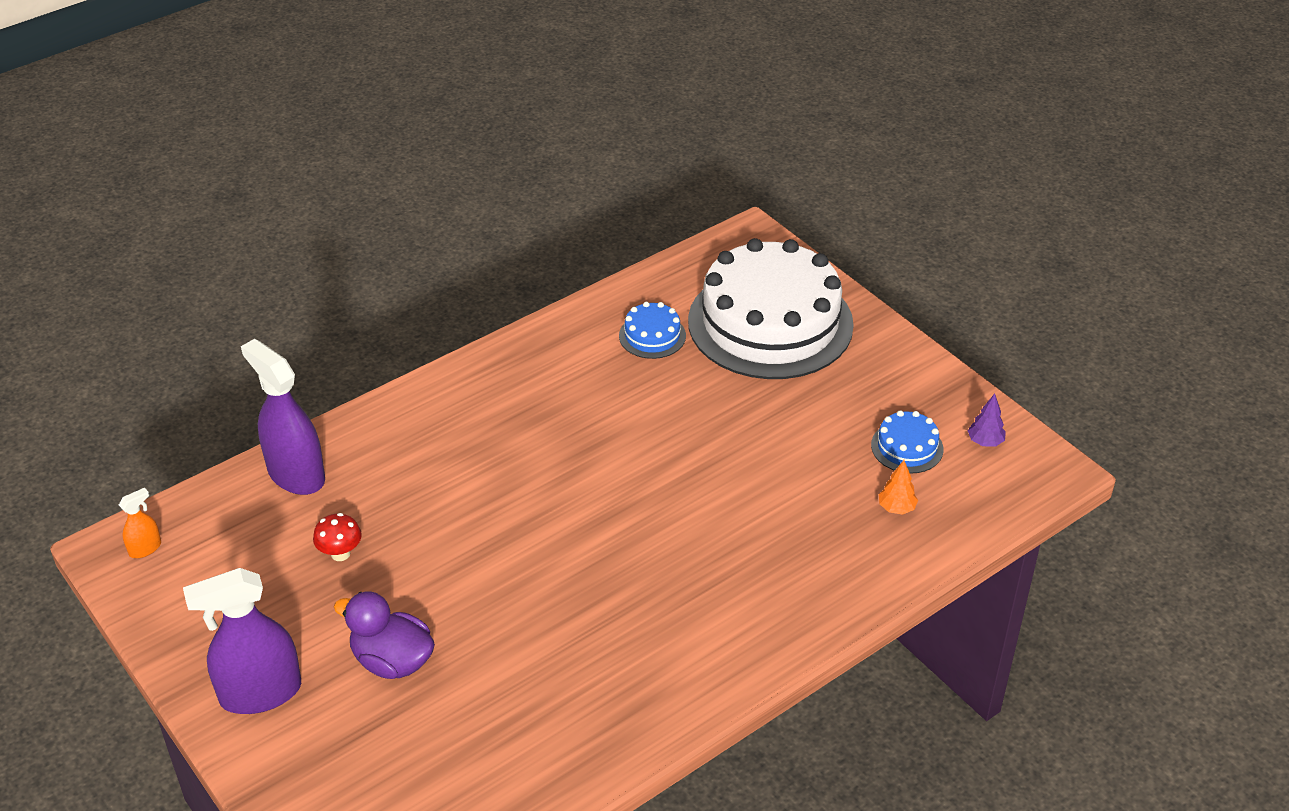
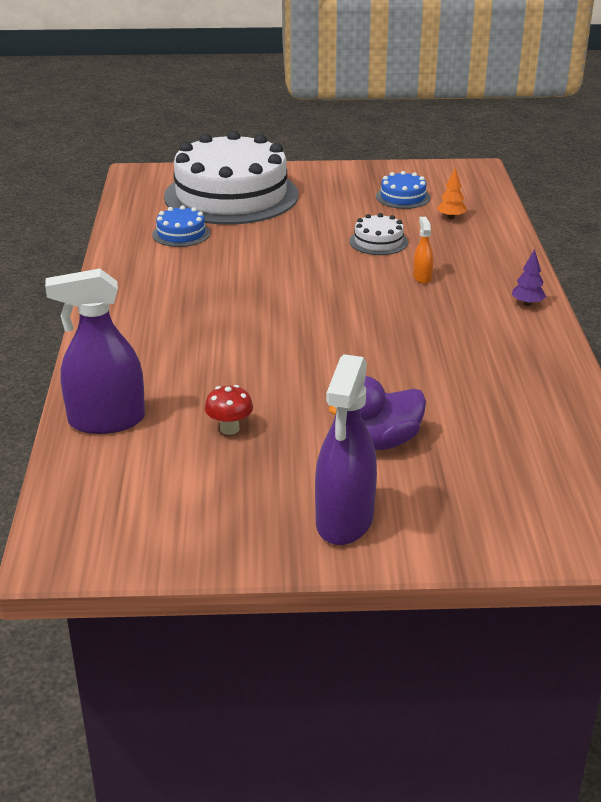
camera: 55 degrees left, 10 degrees down
(145, 548) = (84, 532): orange spray bottle -> orange spray bottle (422, 277)
(777, 479) = (378, 241): none -> white cake
(985, 442) = (428, 176): purple tree -> purple tree (527, 304)

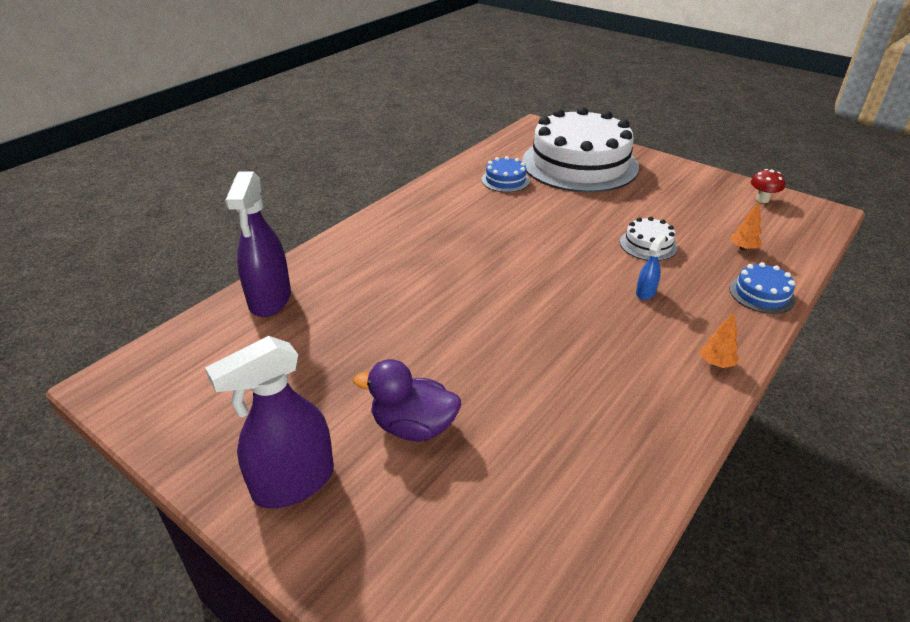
camera: 40 degrees right, 5 degrees up
(106, 421) = (270, 299): purple spray bottle -> purple spray bottle turned 120 degrees counterclockwise
(229, 429) = (330, 349): red mushroom -> red mushroom (762, 199)
(403, 197) = (720, 214): blue cake -> blue cake (761, 294)
(422, 277) = (645, 292): orange spray bottle -> blue spray bottle
(527, 304) = (716, 363): purple tree -> orange tree

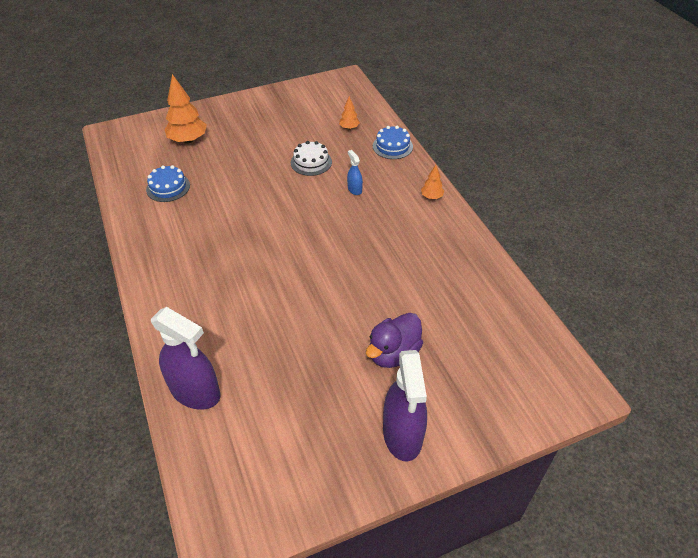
camera: 60 degrees left, 10 degrees up
(579, 164) = (188, 140): white cake -> orange tree
(762, 199) = (311, 91): red mushroom -> none

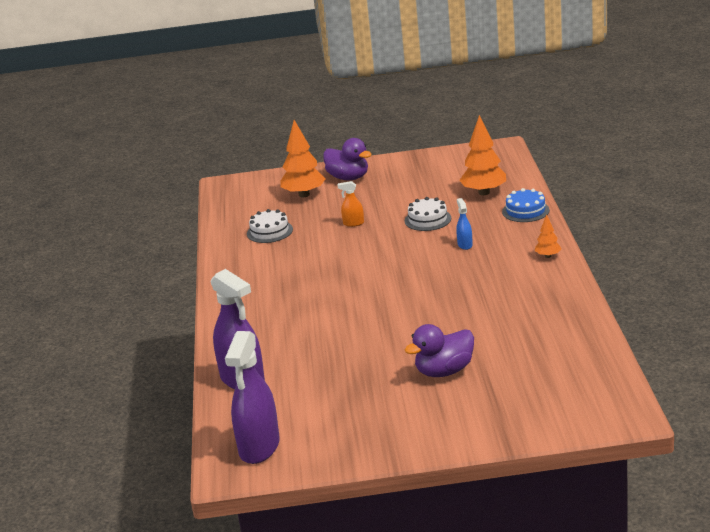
camera: 20 degrees right, 20 degrees down
(168, 187) = (269, 231): blue cake -> white cake
(223, 118) = (348, 178): none -> purple duck
(245, 171) = (353, 223): none -> orange spray bottle
(349, 128) = (484, 192): orange tree -> orange tree, size x1.96
(402, 435) = (425, 426): purple spray bottle -> purple spray bottle (259, 447)

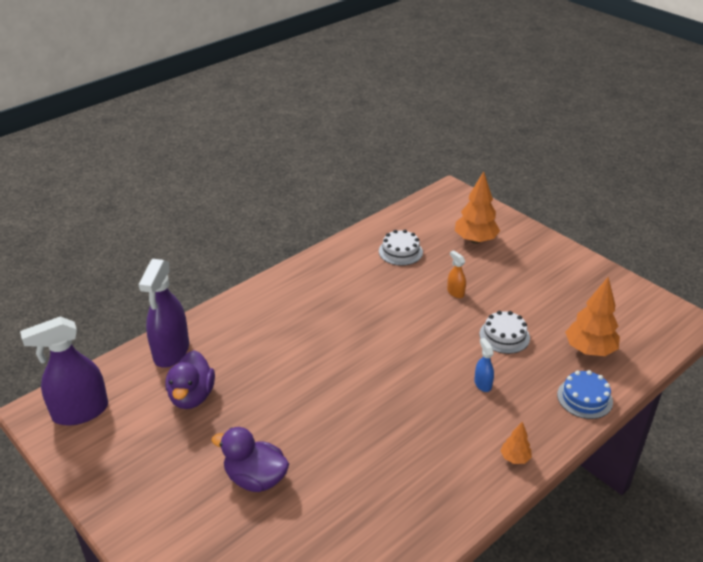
camera: 50 degrees right, 10 degrees up
(348, 178) = (527, 251): purple duck -> purple duck (192, 396)
(465, 245) = (482, 384): blue spray bottle -> blue spray bottle turned 60 degrees counterclockwise

